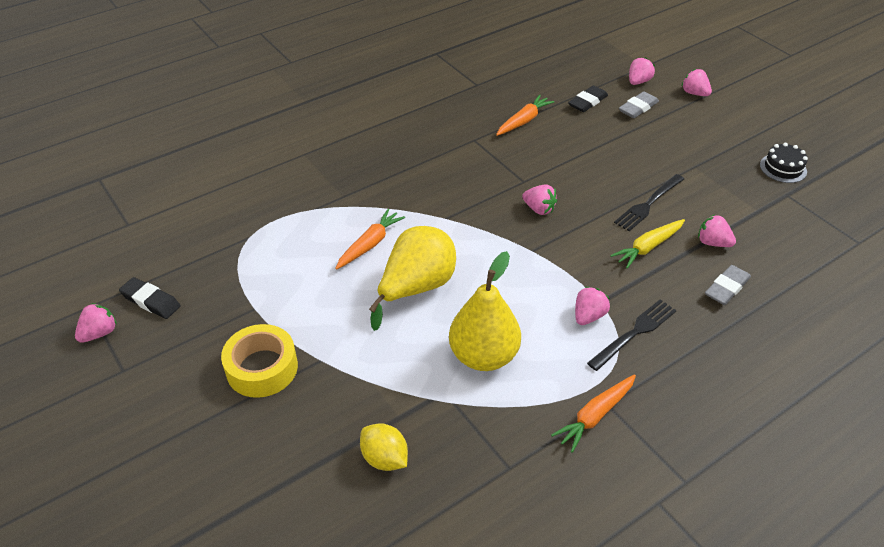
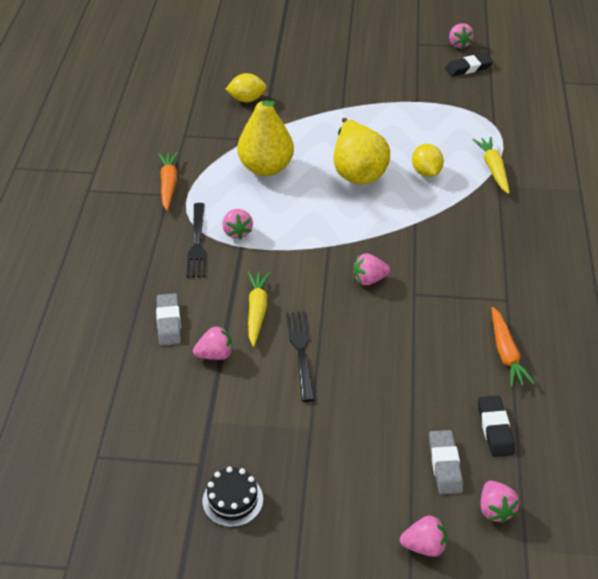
camera: 130 degrees right, 0 degrees up
(262, 368) = (362, 86): yellow tape -> none
(323, 208) = (493, 169): none -> yellow carrot
(370, 244) = (426, 172): orange carrot -> yellow lemon

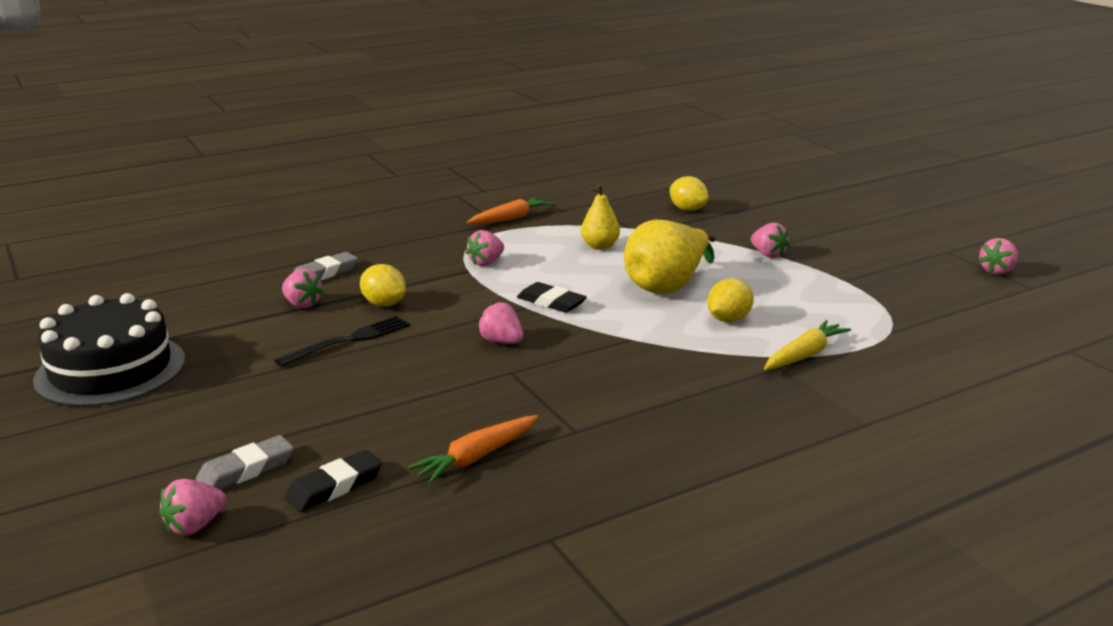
camera: 55 degrees right, 20 degrees down
(197, 244) = (446, 252): black fork -> none
(232, 500) = (111, 370): black cake -> black cake, size x2.05
(257, 311) = (384, 304): yellow carrot -> yellow lemon
(266, 168) = (600, 246): yellow pear -> yellow pear, size x0.58
(424, 546) = (106, 493): pink strawberry -> pink strawberry (768, 255)
(468, 68) = (964, 288): black eraser -> black eraser (551, 302)

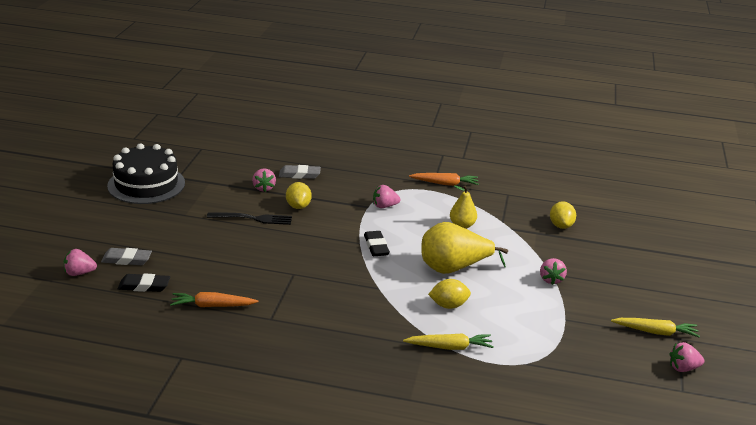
camera: 40 degrees right, 5 degrees up
(501, 341) = (316, 255): pink strawberry -> none
(924, 255) = (655, 332): none -> yellow carrot

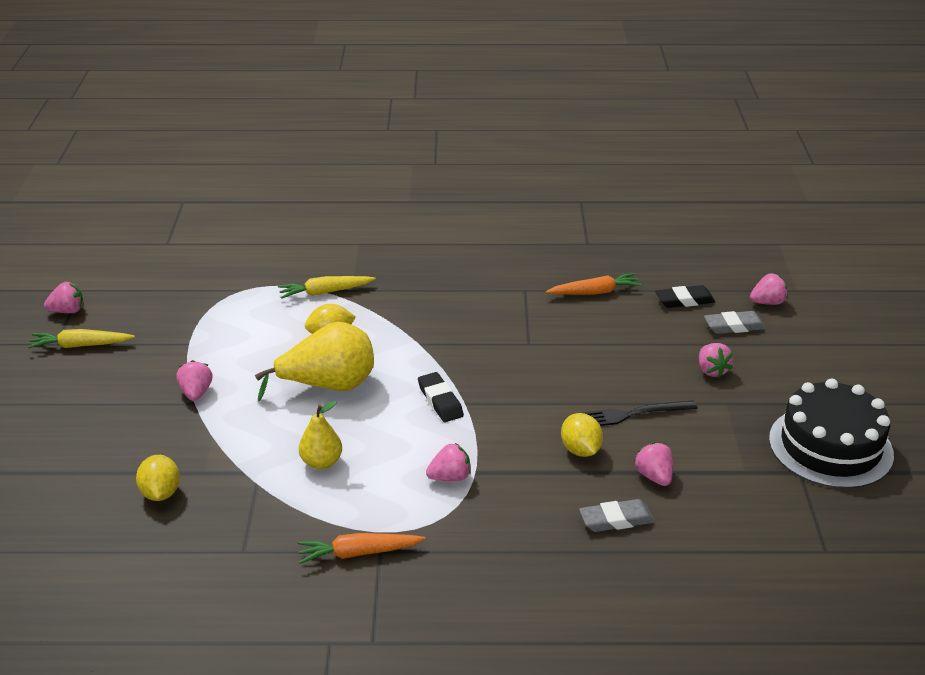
camera: 170 degrees right, 5 degrees up
(175, 234) = (712, 370): none -> pink strawberry

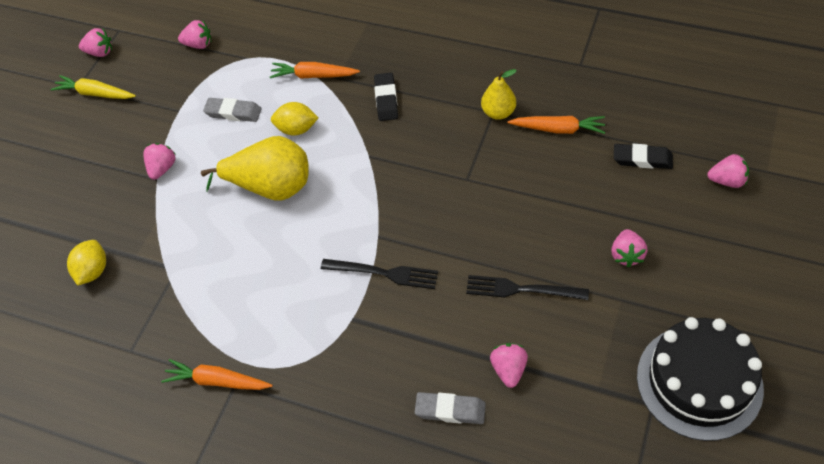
camera: 25 degrees right, 20 degrees up
(321, 462) = (229, 272): yellow pear -> yellow pear (498, 113)
(325, 292) = (313, 76): yellow carrot -> orange carrot
(440, 401) = (357, 228): black eraser -> black eraser (386, 99)
(450, 477) = (327, 319): pink strawberry -> pink strawberry (198, 44)
(488, 429) = (385, 273): none -> black fork
(580, 450) = (455, 319): yellow lemon -> none
(734, 326) = (676, 204): grey eraser -> grey eraser (233, 112)

